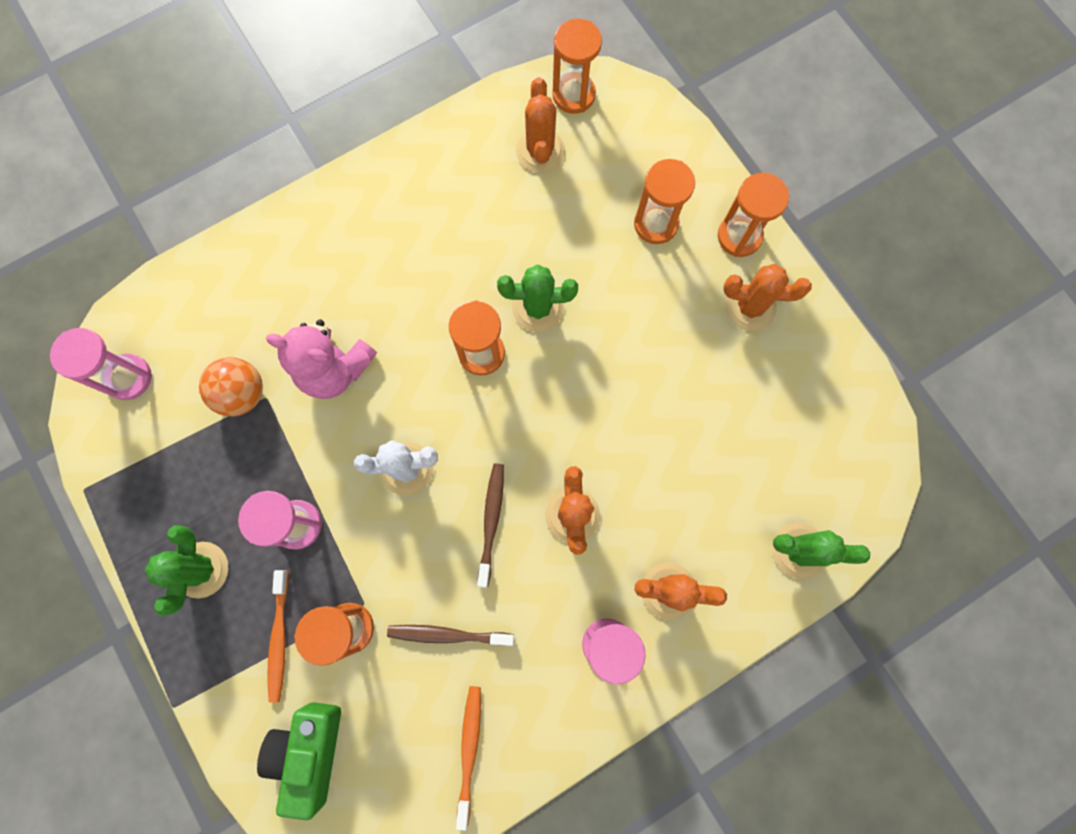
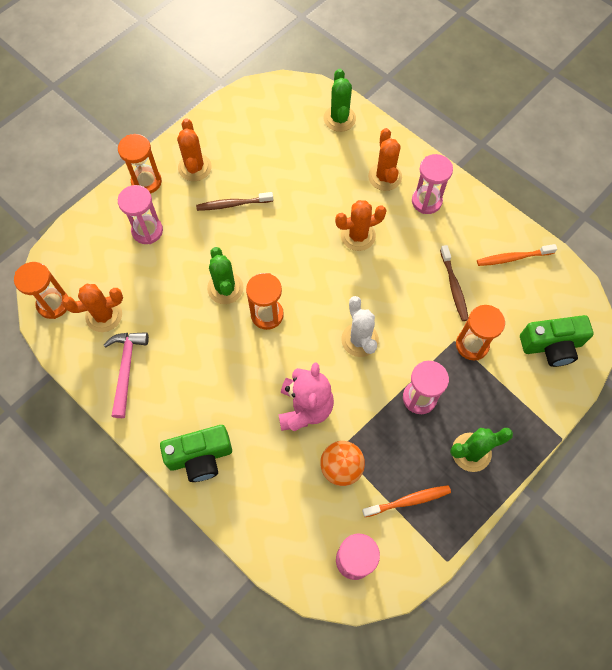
camera: 105 degrees left, 10 degrees down
(279, 638) = (494, 385): orange toothbrush -> orange toothbrush (408, 500)
(315, 230) = (200, 457): none -> green camera
(457, 166) = (126, 369): none -> pink hammer
(491, 521) = (377, 280): brown toothbrush -> brown toothbrush (233, 204)
(655, 224) = (147, 231): orange hourglass -> pink hourglass

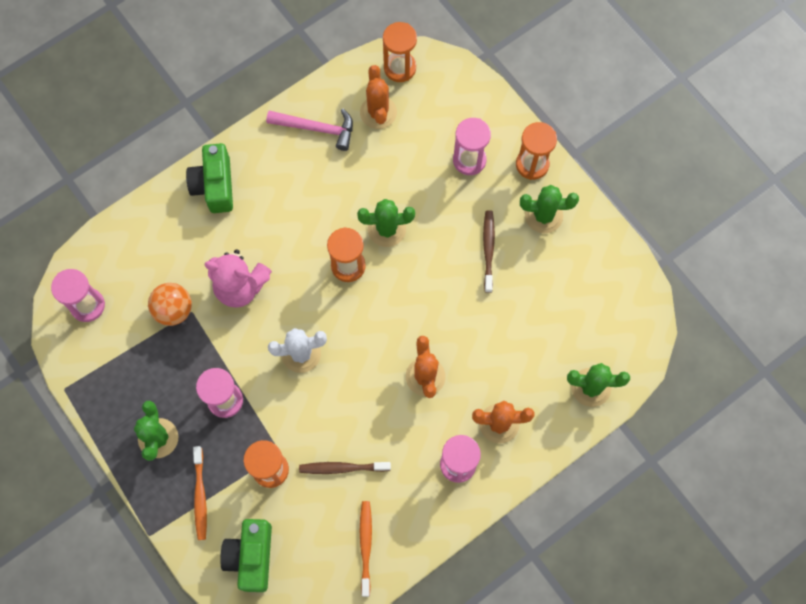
camera: 100 degrees right, 5 degrees up
(194, 167) = (543, 216): orange cactus -> green cactus
(408, 500) = (127, 366): orange toothbrush -> orange toothbrush (200, 496)

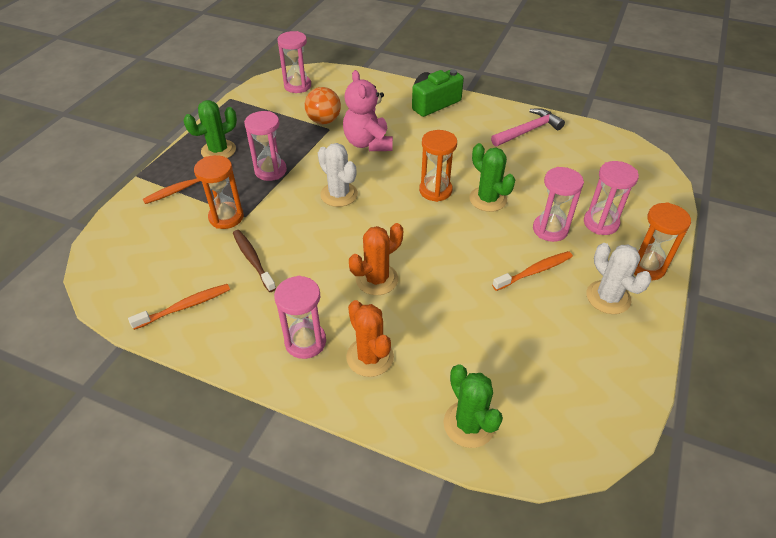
camera: 60 degrees right, 25 degrees down
(251, 556) = (141, 236): green camera -> none
(316, 128) = (528, 131): pink hammer -> pink hammer turned 105 degrees counterclockwise
(378, 112) = (577, 155): orange cactus -> none
(400, 68) = (626, 152): orange hourglass -> none
(452, 205) = (550, 229): none -> pink hourglass
(488, 250) = (534, 271): brown toothbrush -> orange toothbrush
(543, 216) = (608, 297): green cactus -> white cactus

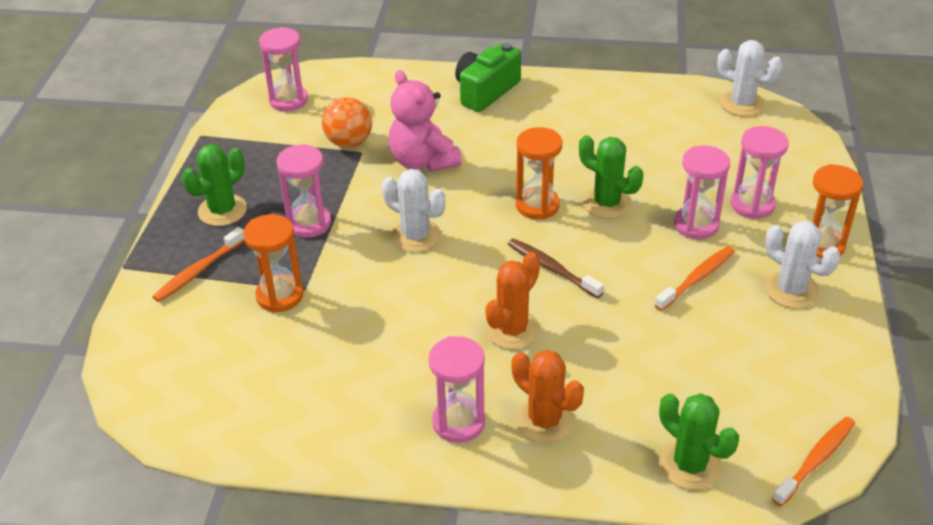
camera: 15 degrees left, 5 degrees down
(185, 306) = (284, 417): orange toothbrush -> orange toothbrush (815, 460)
(253, 260) = (343, 341): brown toothbrush -> brown toothbrush (552, 269)
(528, 131) = (621, 106): pink hammer -> none
(621, 145) = (742, 104): none -> white cactus

